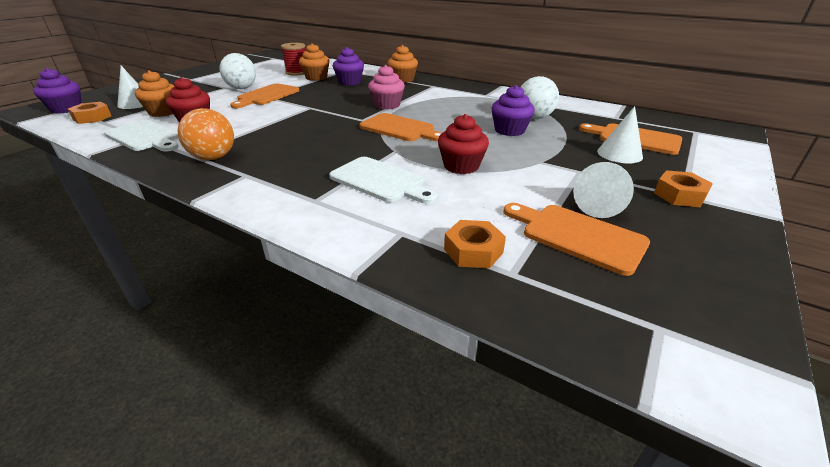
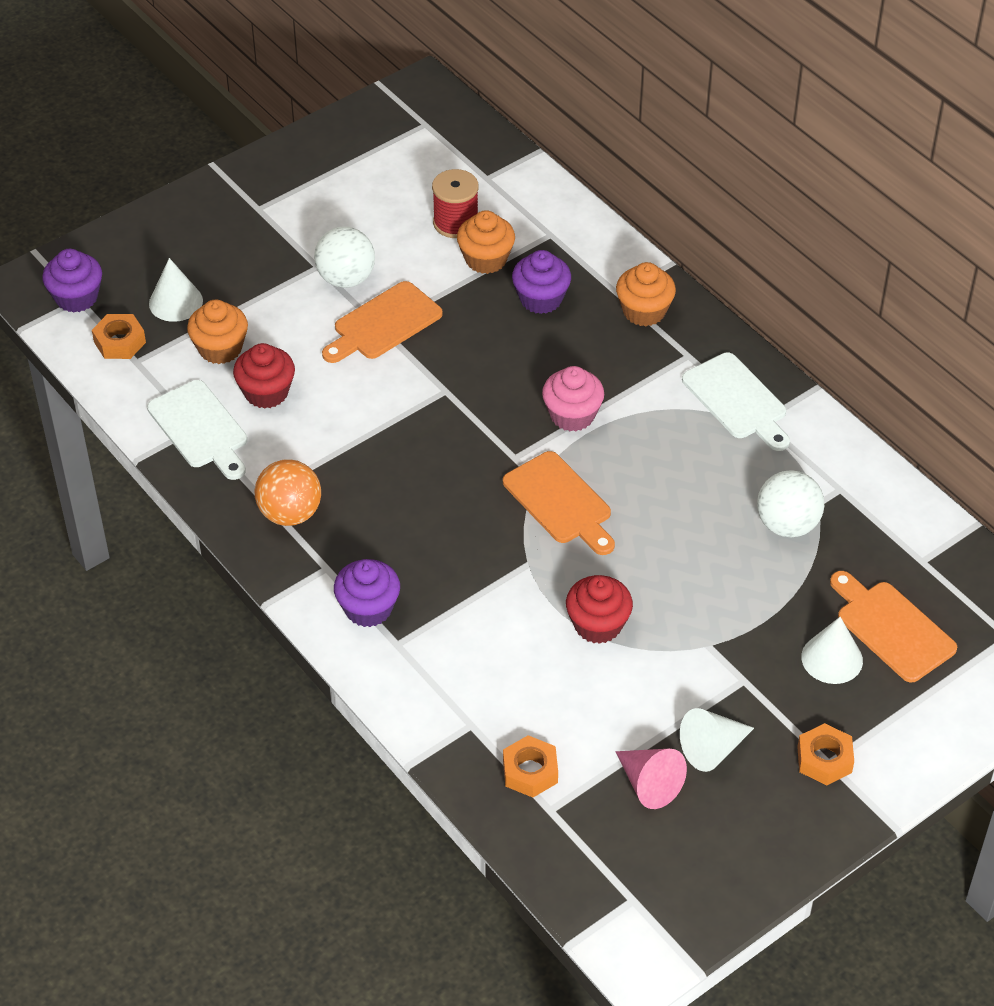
camera: 20 degrees right, 15 degrees up
(380, 181) = (483, 627): white cutting board -> white cutting board (737, 400)
(509, 130) = (721, 553): purple cupcake -> purple cupcake (368, 608)
(577, 236) = (649, 784): orange cutting board -> pink cone

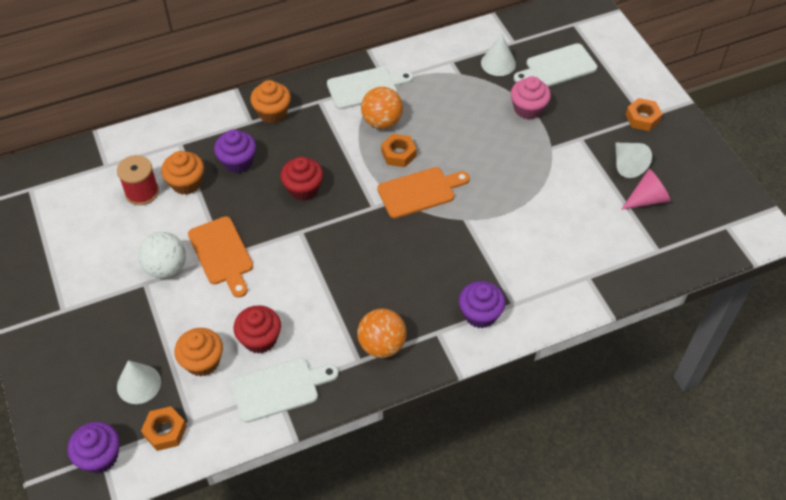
camera: 75 degrees left, 5 degrees up
(530, 772) = (629, 254): orange nut -> orange nut (398, 154)
(572, 415) = (348, 169): pink cupcake -> pink cupcake (528, 109)
(598, 625) = (523, 195): red cupcake -> red cupcake (303, 189)
(677, 433) = (382, 122): none -> orange ball
(787, 525) = (471, 90): white ball -> none
(832, 658) = (573, 97): white cone -> white cone (498, 63)
(892, 628) = (557, 67): orange cutting board -> white cutting board

